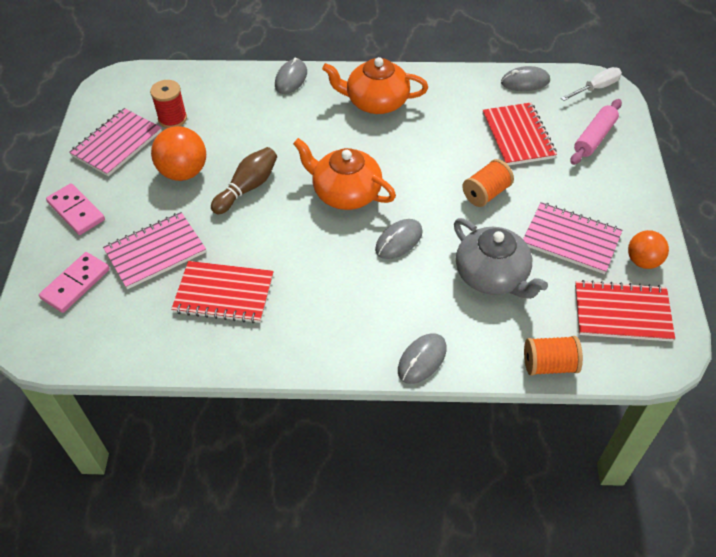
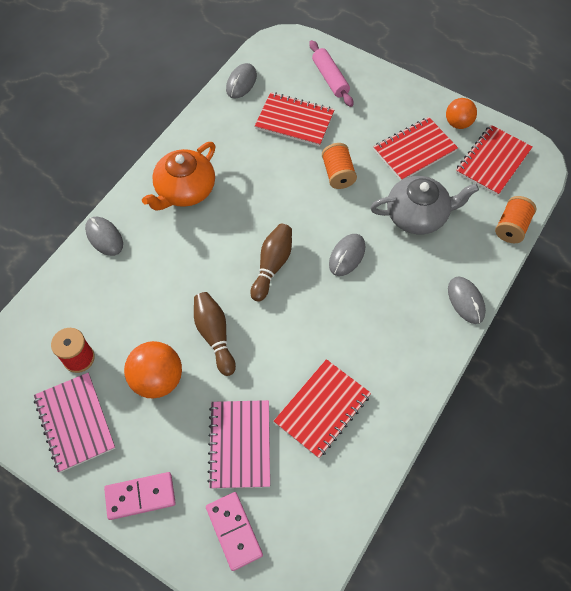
camera: 60 degrees left, 10 degrees up
(345, 193) = (272, 265): orange teapot -> brown bowling pin
(399, 241) = (347, 256): grey mouse -> grey mouse turned 45 degrees clockwise
(571, 239) = (414, 150): pink notebook -> red notebook
(596, 88) = (282, 46): white screwdriver -> none

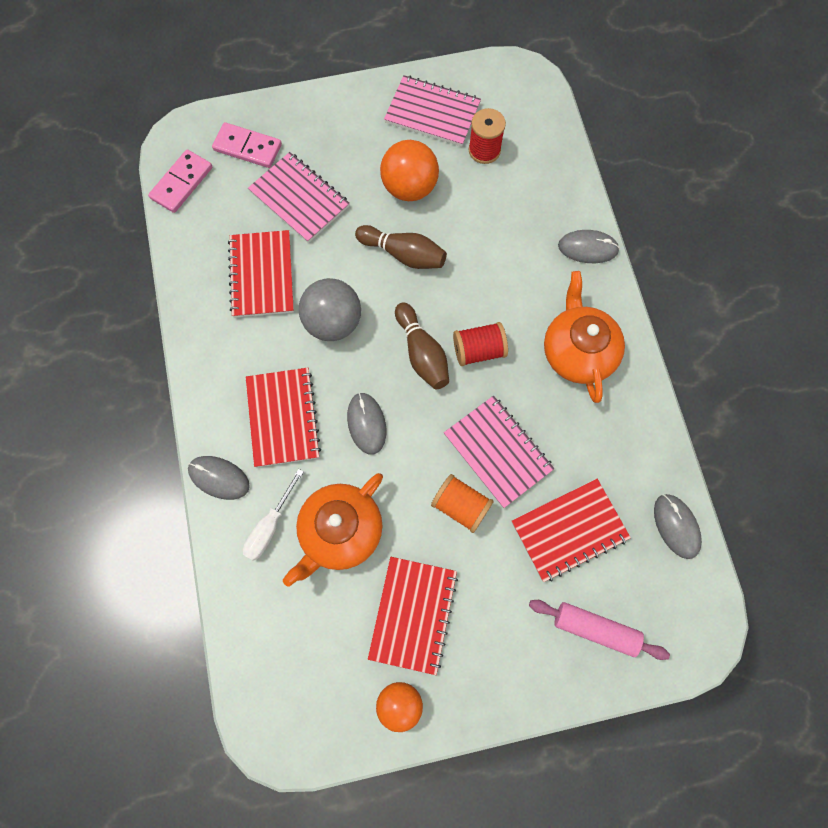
camera: 135 degrees right, 10 degrees up
(140, 496) = (333, 113): pink domino -> pink domino (181, 183)
(238, 238) = (479, 350): none -> red spool
(289, 181) = (498, 452): none -> pink notebook
(306, 332) = (333, 322): none -> grey ball
(417, 215) = (340, 532): grey teapot -> orange teapot
(456, 250) = (270, 526): none -> white screwdriver
(493, 161) = (318, 683): red notebook -> red notebook (283, 418)
(511, 227) = (235, 608): orange spool -> none

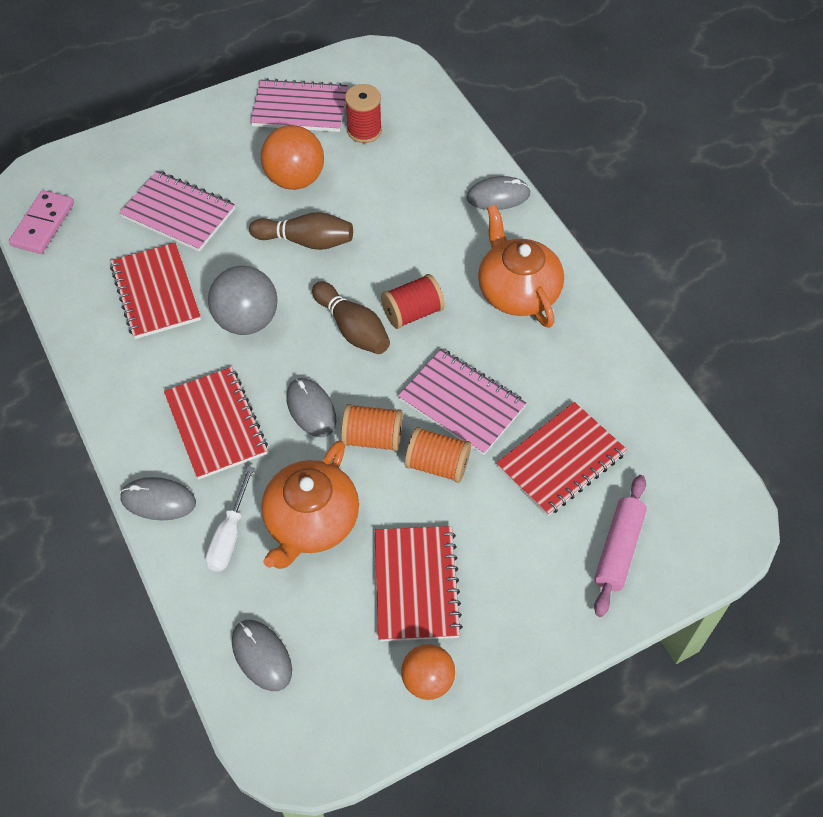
camera: 15 degrees left, 15 degrees down
(247, 147) = (108, 177): pink domino -> none
(412, 465) = (373, 438): none -> orange spool
(595, 629) = (618, 549): pink rolling pin -> pink rolling pin turned 75 degrees counterclockwise
(676, 526) = (671, 430): grey mouse -> grey mouse (261, 656)

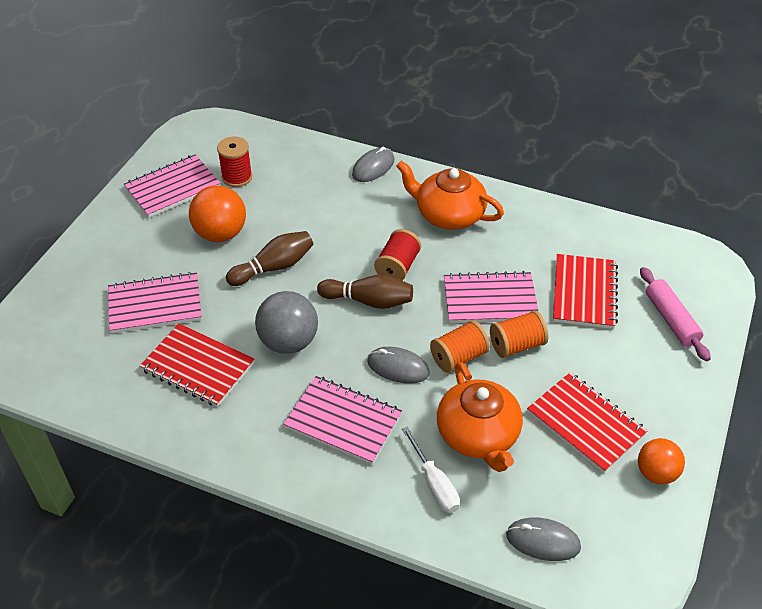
camera: 40 degrees left, 10 degrees down
(43, 224) = (47, 377): pink domino -> none
(158, 500) = (358, 499): grey mouse -> none
(216, 424) = (343, 421): red notebook -> pink notebook

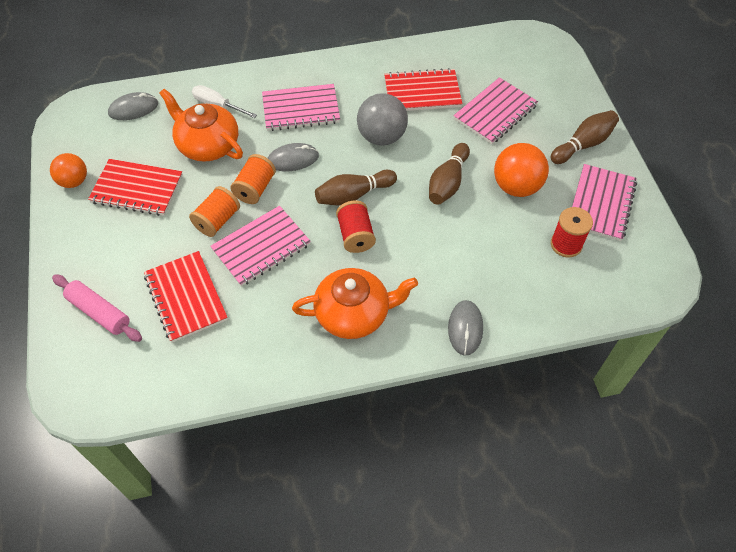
camera: 145 degrees right, 10 degrees up
(120, 235) = (583, 144): none -> brown bowling pin

